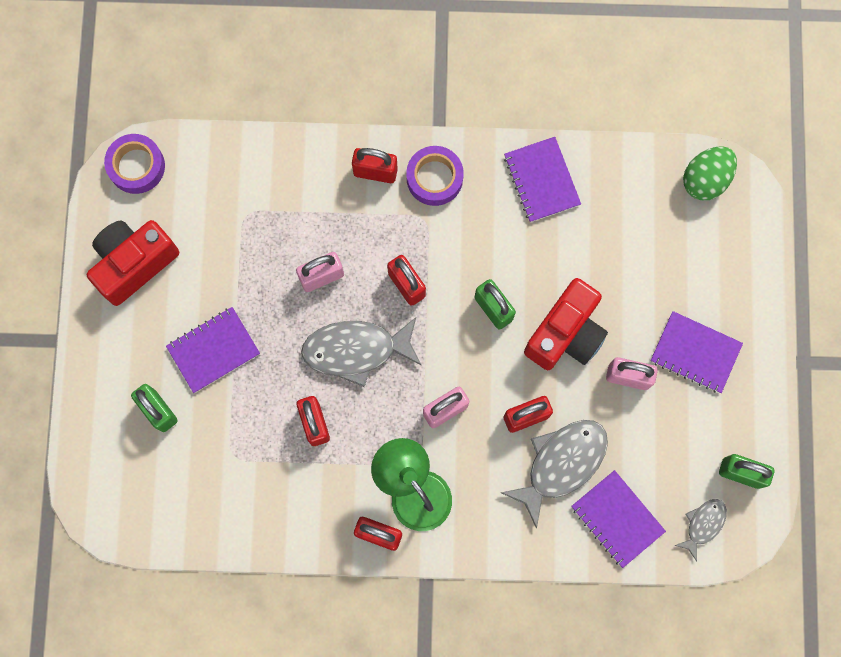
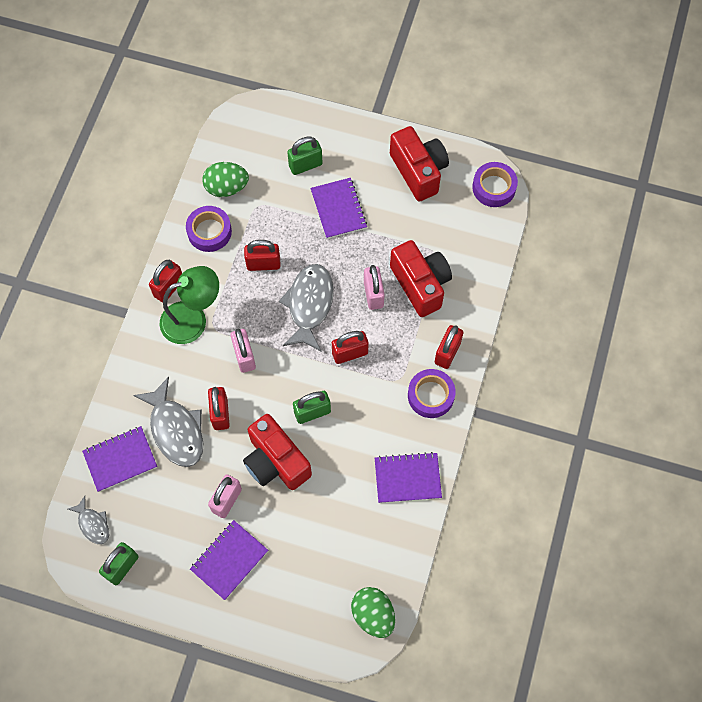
camera: 105 degrees right, 10 degrees down
(216, 504) = (226, 187): none -> green egg
(286, 507) = (209, 232): none -> purple tape
(293, 224) = (420, 284): none -> red camera

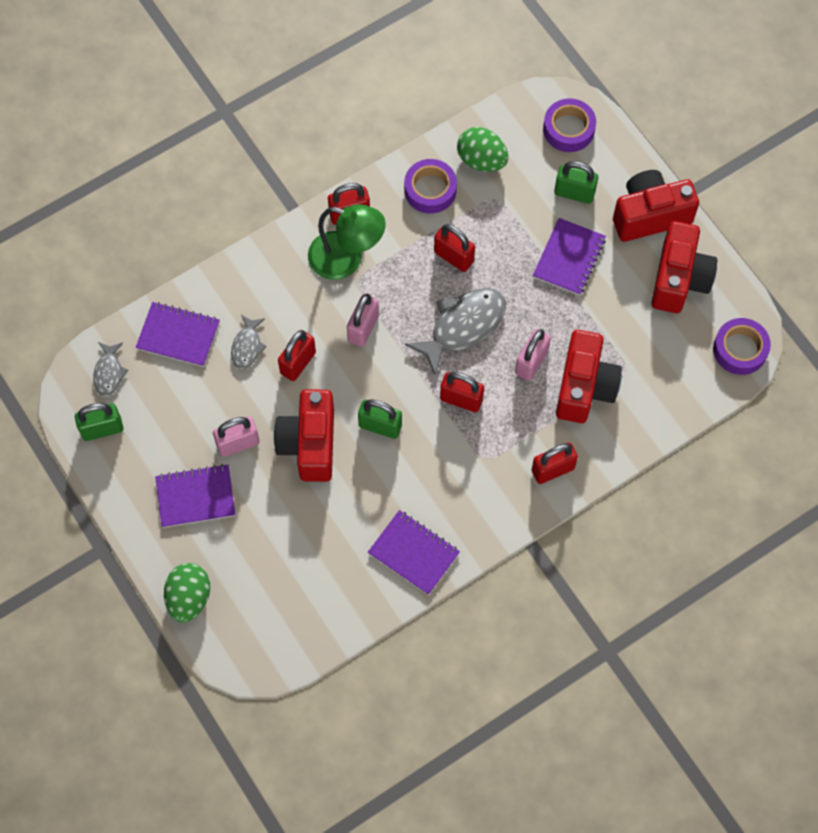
camera: 40 degrees right, 0 degrees up
(176, 429) = (247, 346): grey fish -> grey fish, size x0.54
(365, 144) = (650, 215): none -> red camera
(373, 615) = (277, 646): green egg -> green egg (189, 598)
(430, 395) = (501, 496): purple tape -> purple tape (568, 129)

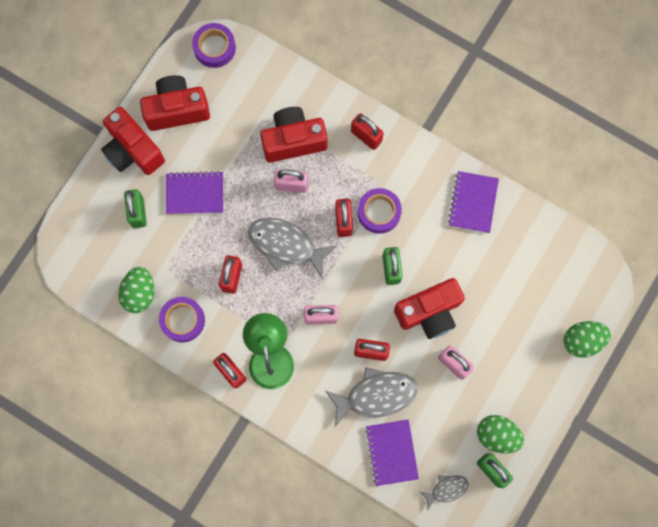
camera: 115 degrees left, 10 degrees up
(136, 452) = (497, 435): none -> green egg
(195, 497) = (508, 374): purple notebook -> none
(247, 346) = (376, 395): grey fish -> grey fish, size x1.87
(568, 129) = (83, 239): purple tape -> purple tape (379, 212)

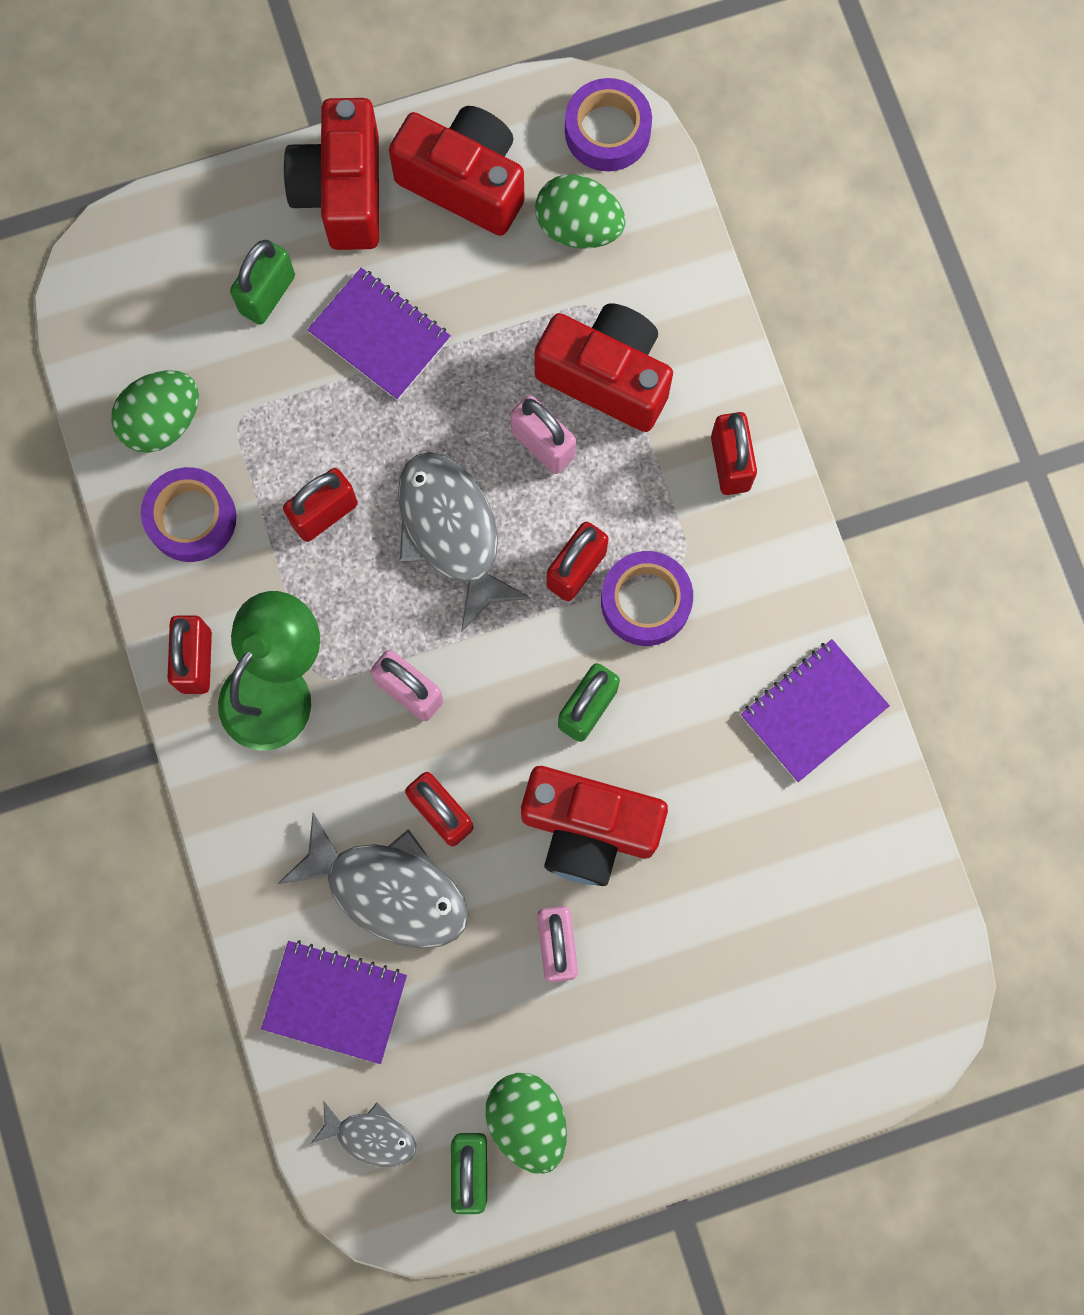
camera: 40 degrees right, 0 degrees up
(391, 452) = (335, 1001): purple notebook -> purple notebook turned 75 degrees clockwise
(582, 340) = (802, 1087): green egg -> green egg (578, 227)

